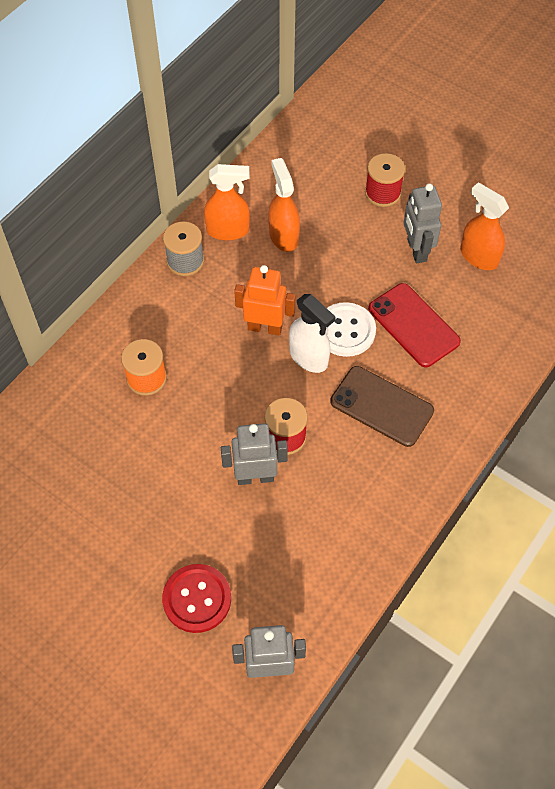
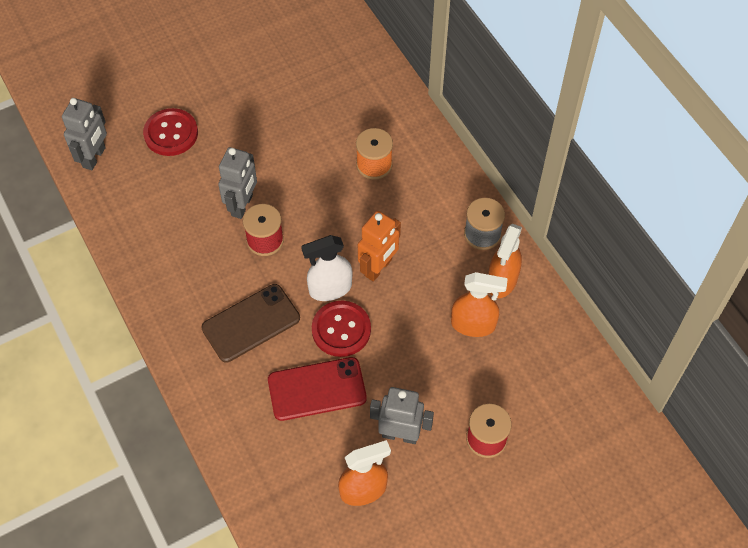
camera: 115 degrees right, 0 degrees up
(345, 331) = (341, 330): white button -> red button

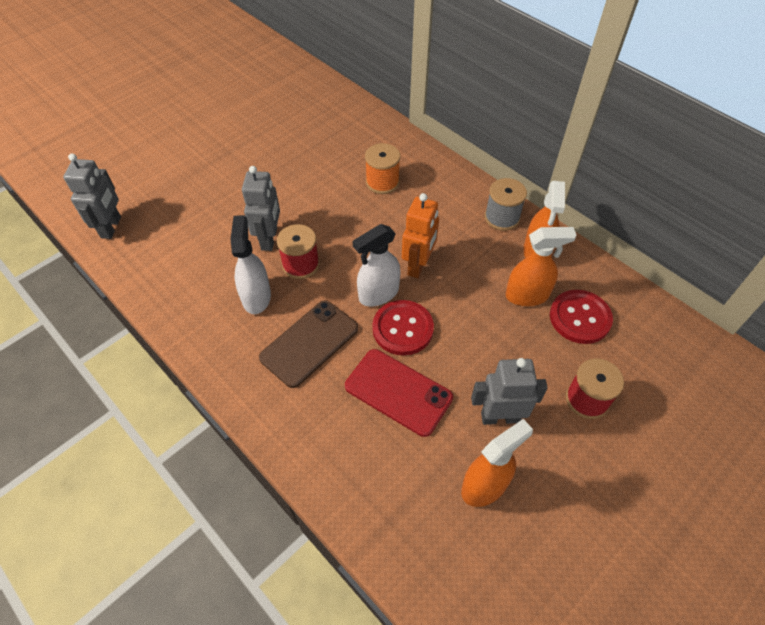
camera: 15 degrees left, 5 degrees down
(171, 133) = (183, 193): red button -> red button (580, 318)
(214, 264) = (256, 297): none -> white spray bottle
(317, 389) = (398, 392): red phone -> red phone turned 60 degrees clockwise

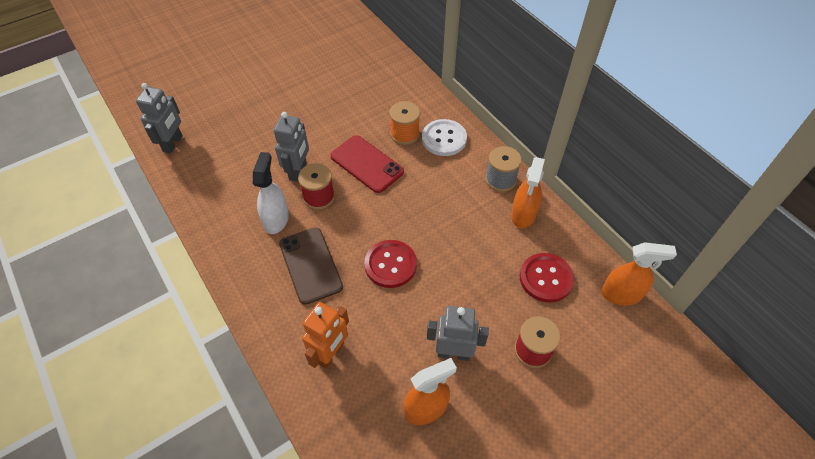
camera: 10 degrees right, 0 degrees up
(309, 343) = (310, 265): brown phone -> brown phone turned 75 degrees counterclockwise
(378, 294) = (377, 231): white spray bottle -> none
(398, 392) = (373, 318): red phone -> red phone (366, 164)
(418, 265) = (417, 212): orange robot -> orange robot (331, 353)
(428, 182) = (444, 139): none -> white button
(527, 295) = (505, 252): orange spray bottle -> orange spray bottle (621, 294)

